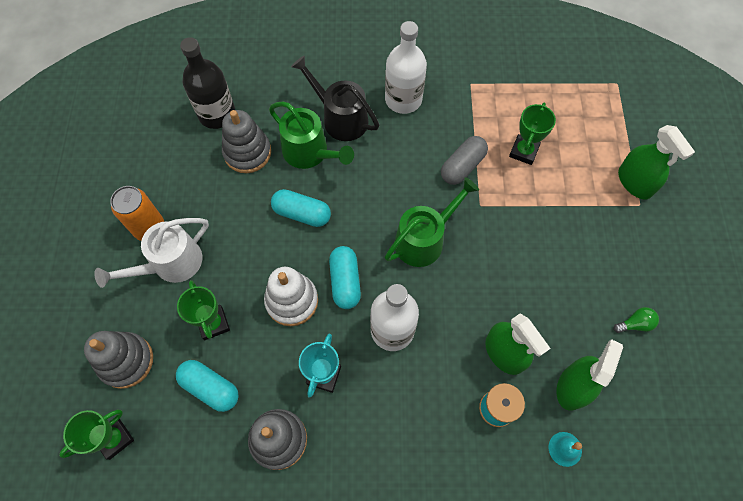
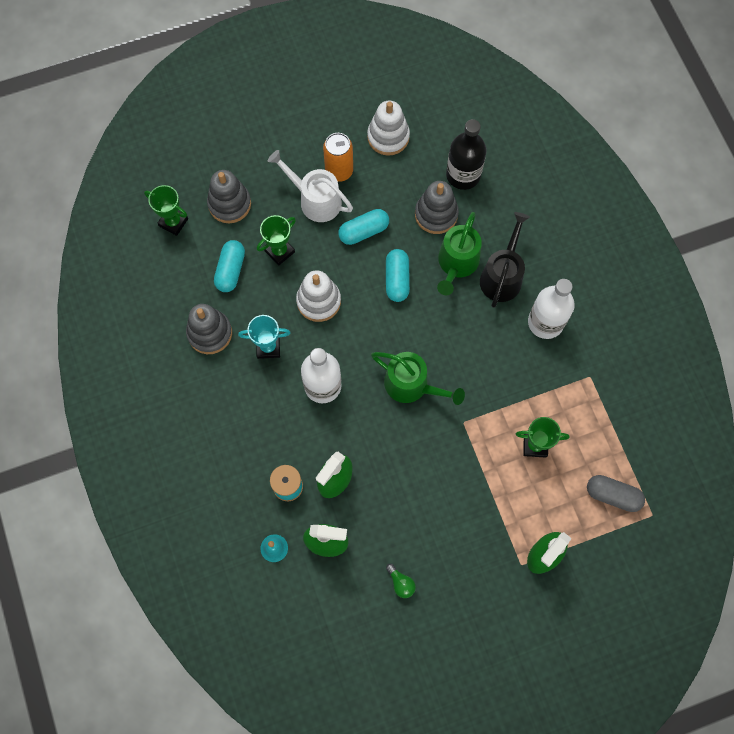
camera: 70 degrees right, 5 degrees up
(137, 167) = (388, 137): none -> white stacking toy
(345, 281) = (350, 335): turquoise capsule -> turquoise capsule (363, 231)
(462, 166) = (496, 395): grey capsule -> grey capsule (612, 495)

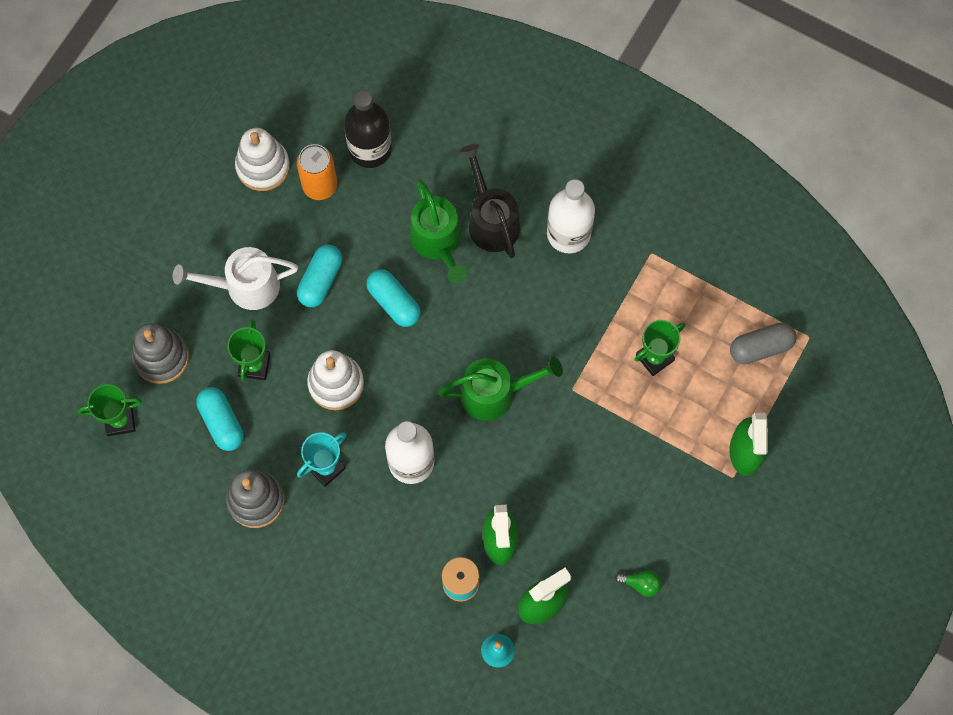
camera: 40 degrees left, 0 degrees up
(339, 171) = (243, 238): orange can -> orange can (320, 185)
(436, 214) = (377, 209): grey stacking toy -> none

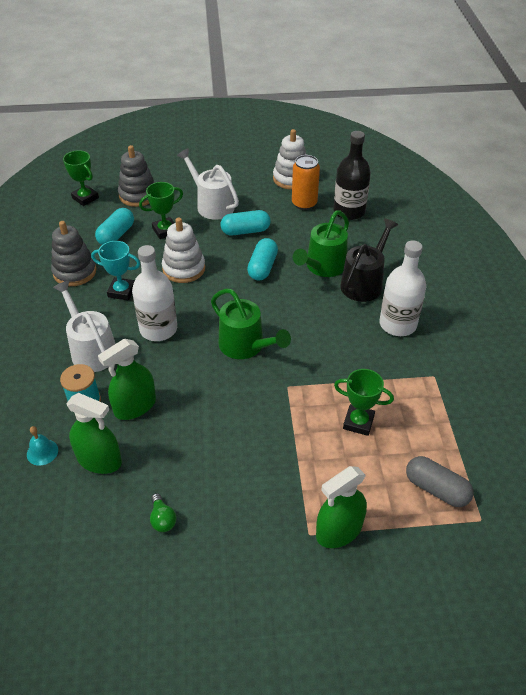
camera: 55 degrees right, 25 degrees down
(394, 543) = (91, 350): none -> white watering can

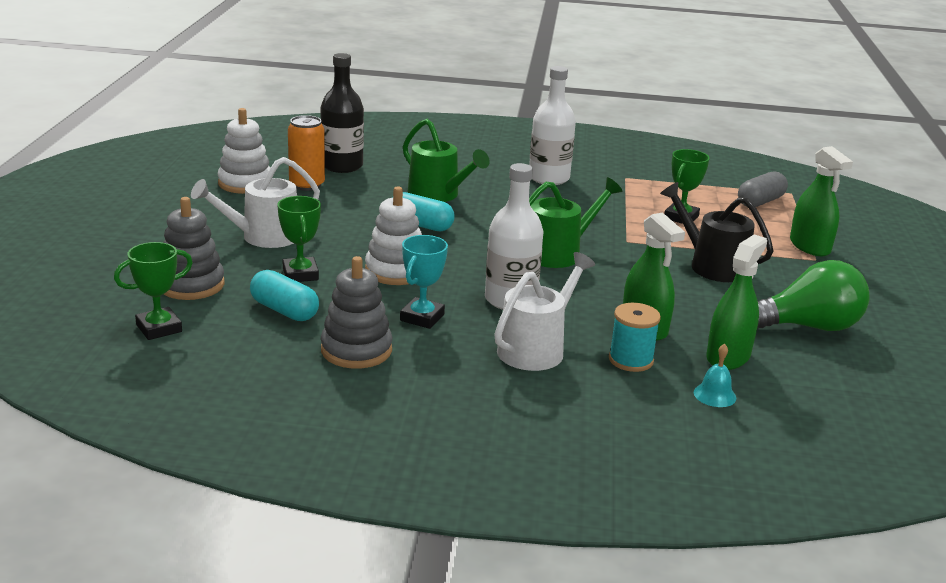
camera: 80 degrees left, 20 degrees down
(91, 350) = (536, 348): white watering can -> white watering can turned 150 degrees clockwise
(162, 519) = (808, 327): green light bulb -> green light bulb, size x2.40
(245, 231) = (339, 224): turquoise capsule -> none
(364, 283) = (477, 181): black watering can -> black watering can (712, 266)

